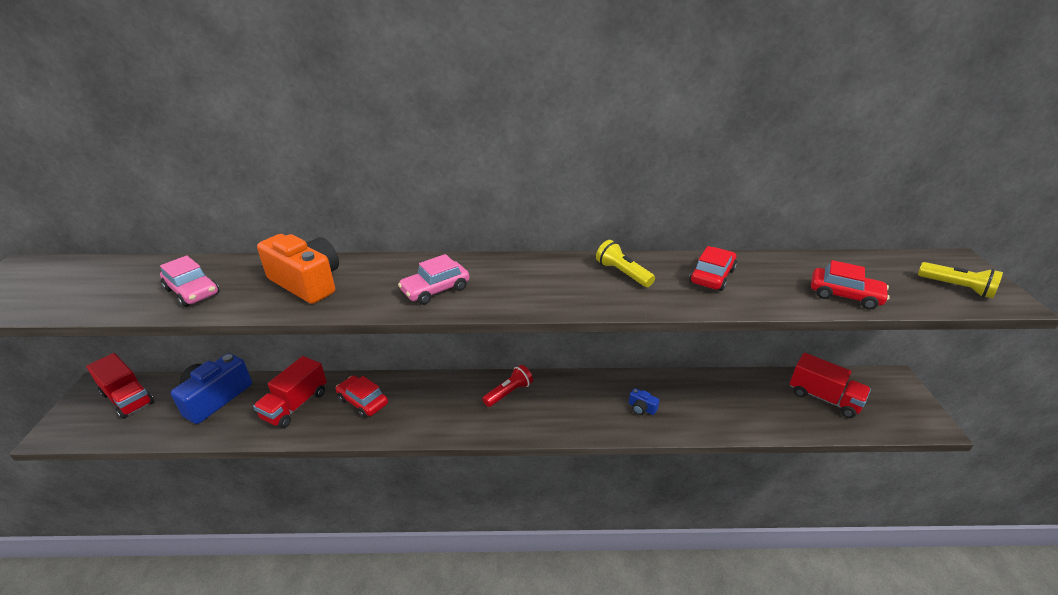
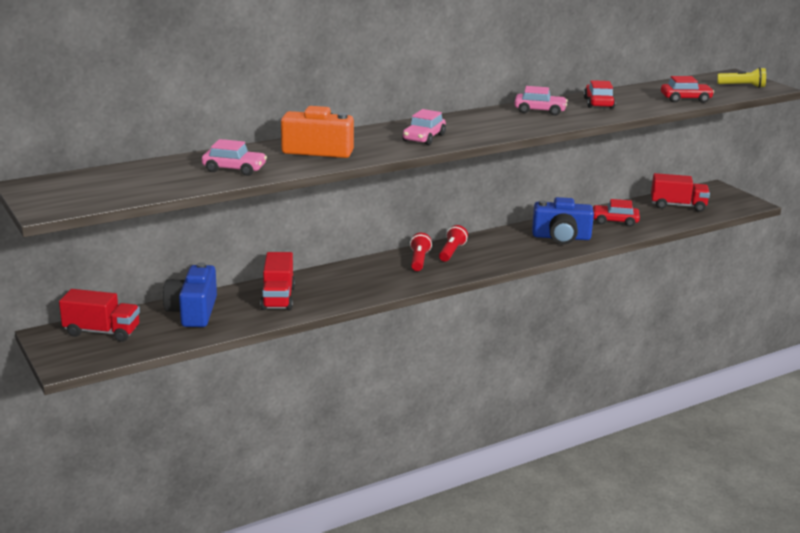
camera: 30 degrees left, 10 degrees down
(363, 401) = (336, 283): red car -> red car (614, 221)
(466, 395) = (419, 260): none -> red flashlight
(622, 273) = (540, 111): yellow flashlight -> pink car
(641, 408) = (561, 237): blue camera -> blue camera, size x2.35

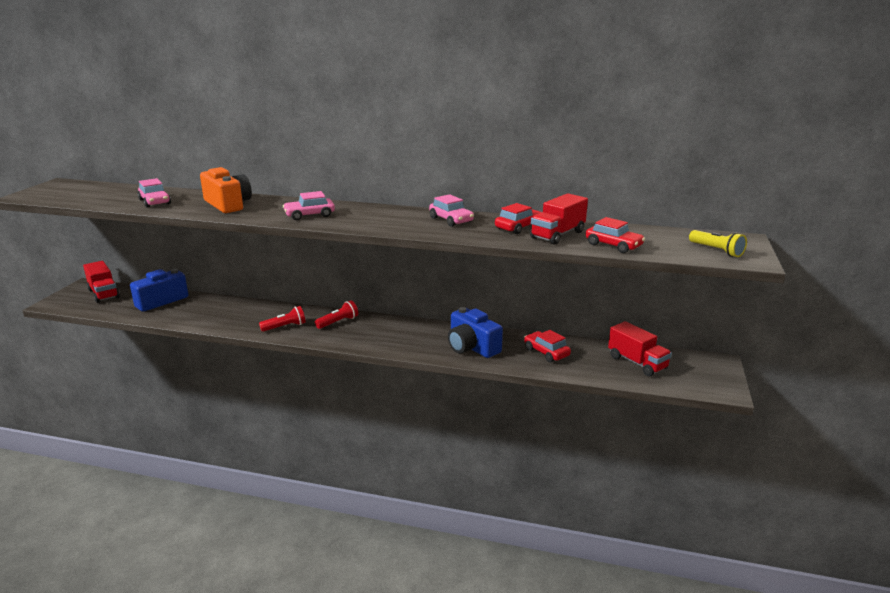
camera: 45 degrees right, 0 degrees up
(278, 298) = (212, 311): red truck -> red truck (557, 235)
(451, 252) = (371, 325): red flashlight -> red flashlight (285, 327)

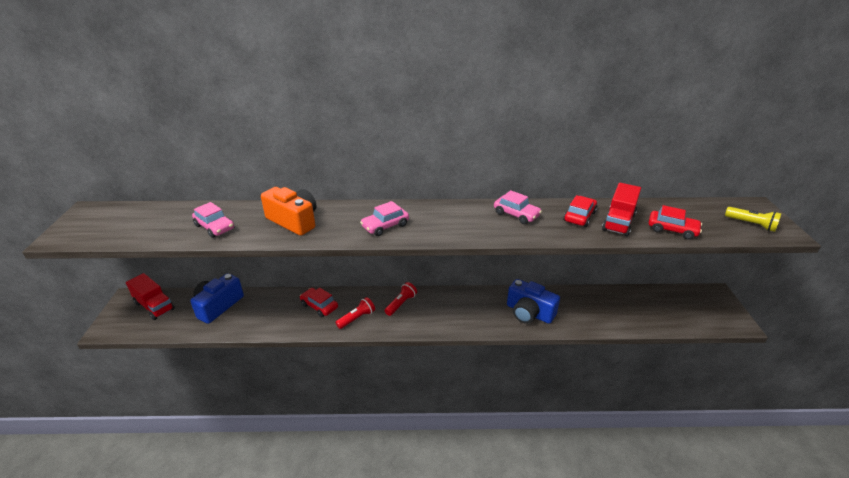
camera: 15 degrees left, 10 degrees up
(546, 352) = (589, 307): red car -> red car (319, 306)
(637, 362) = (662, 306): red truck -> none

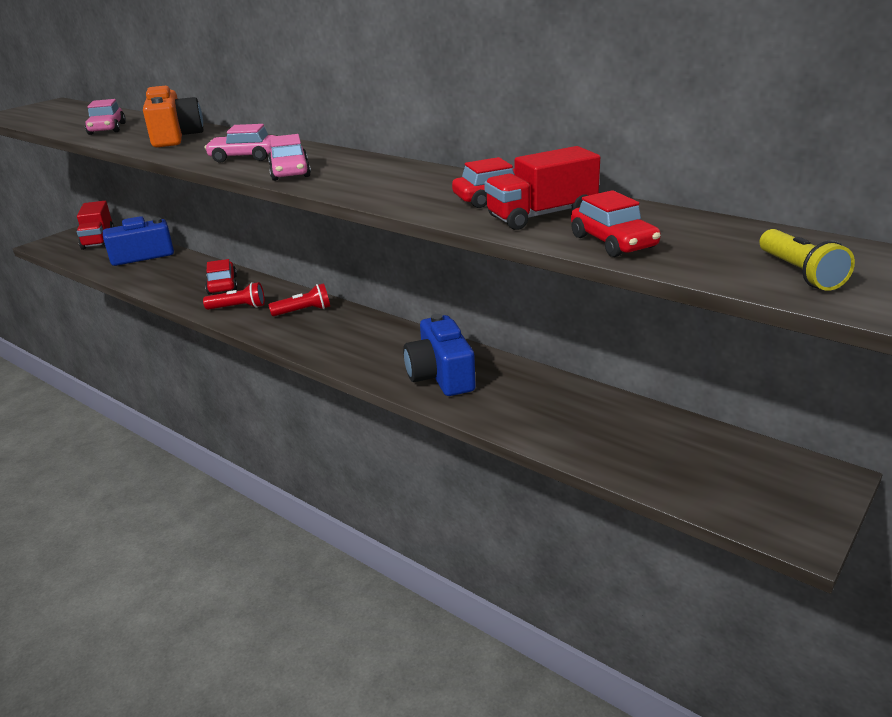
camera: 40 degrees right, 5 degrees down
(516, 214) = (413, 178): pink car -> pink car (290, 172)

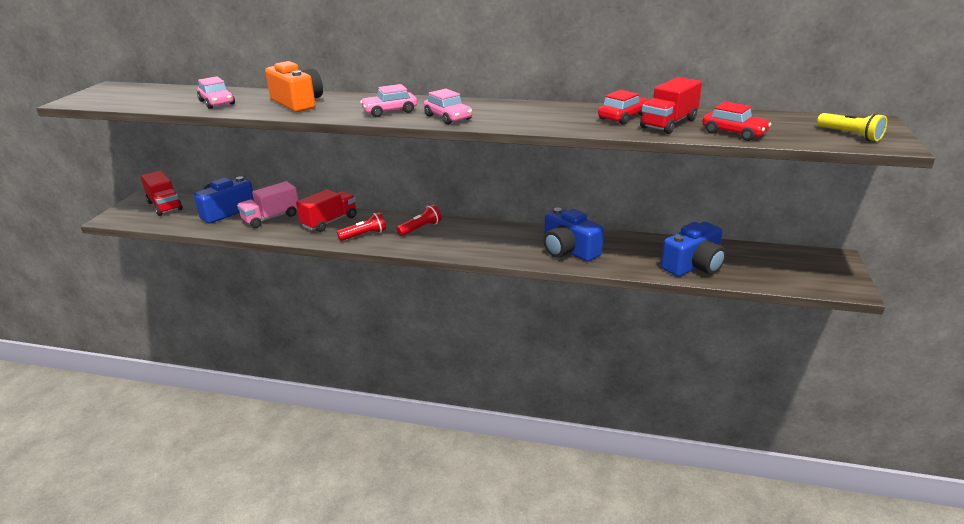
camera: 25 degrees left, 0 degrees up
(173, 270) = (271, 218): none -> pink truck
(222, 285) = (329, 222): red car -> red truck
(585, 436) = (694, 266): none -> blue camera

